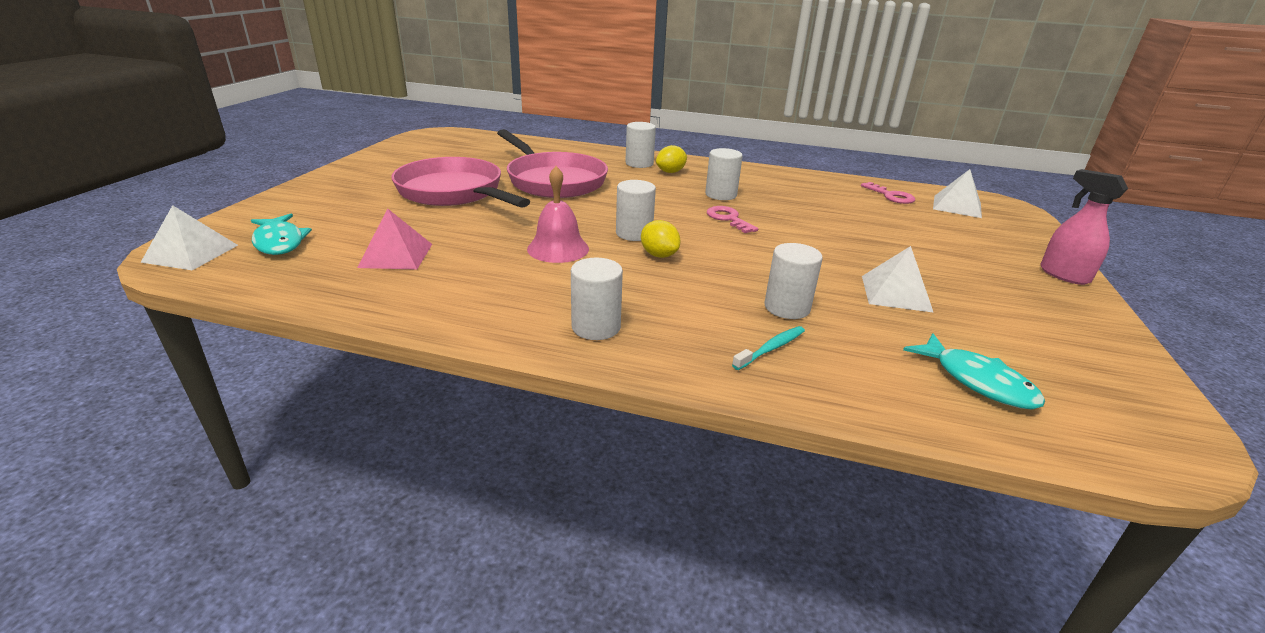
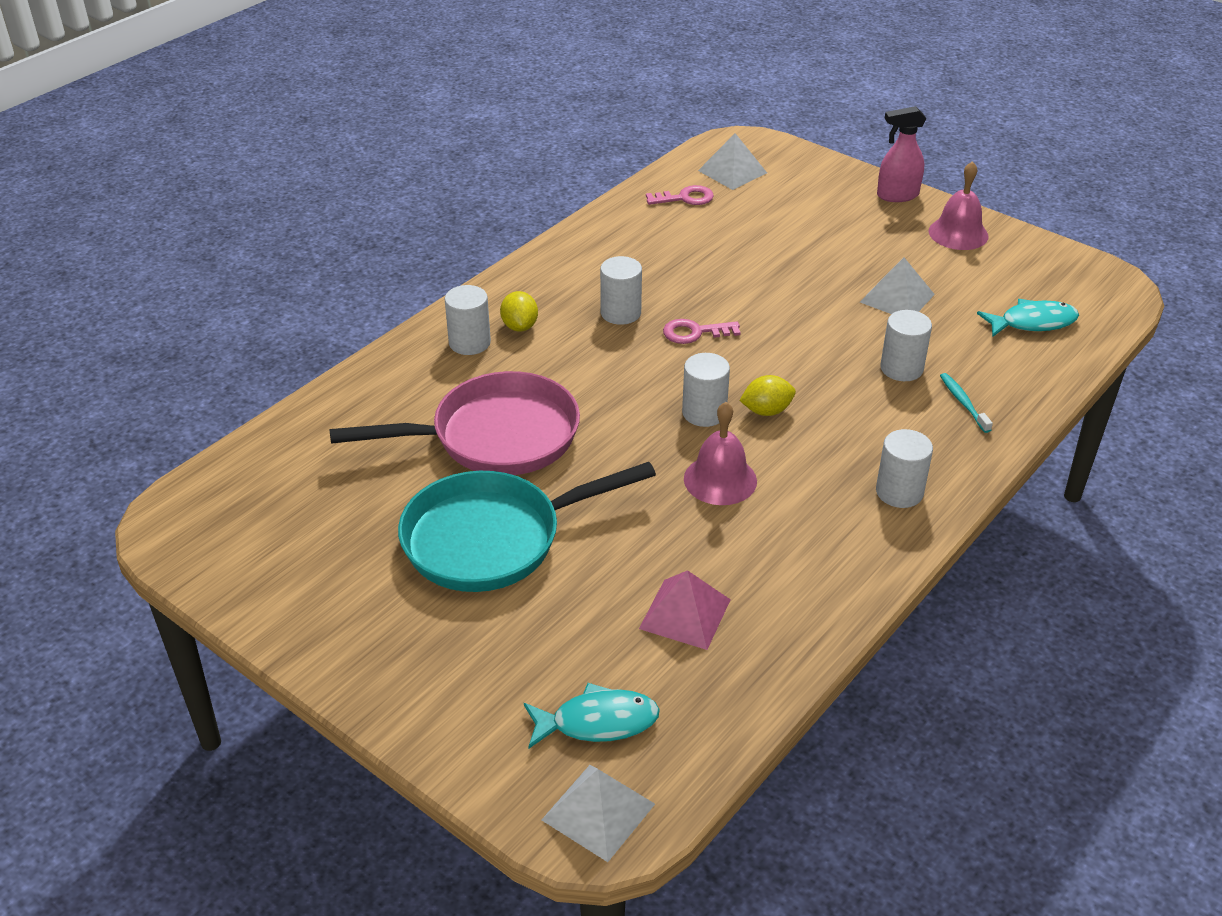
camera: 65 degrees left, 10 degrees up
(454, 193) = (493, 538): pink pan -> turquoise pan
(1063, 314) = (958, 233): none -> pink bell

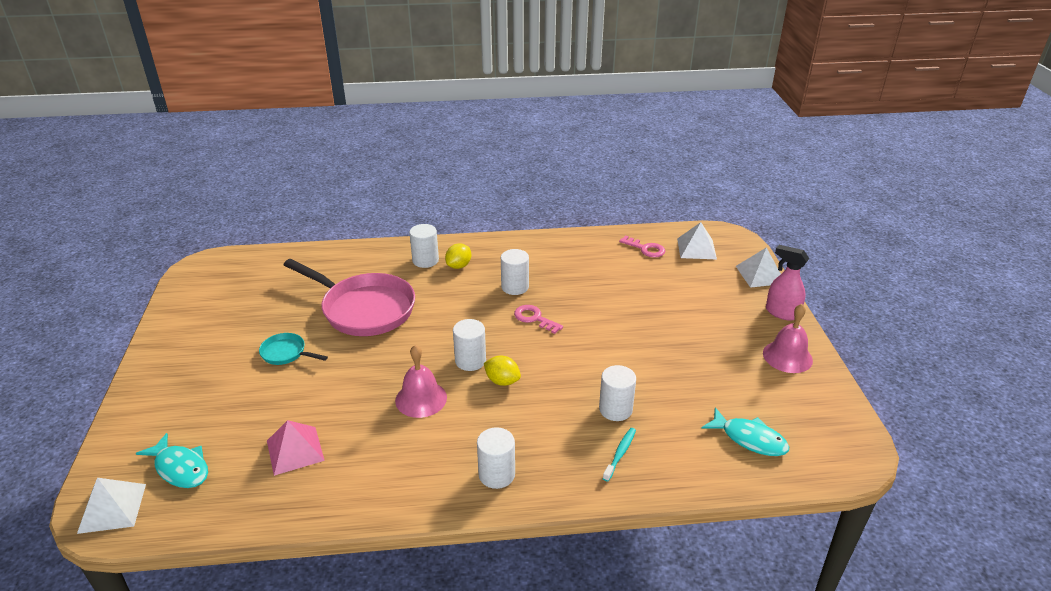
camera: 45 degrees right, 5 degrees down
(493, 538) = (286, 353): turquoise pan -> turquoise pan, size x0.45
(897, 298) = (681, 369): white pyramid -> white pyramid (760, 274)

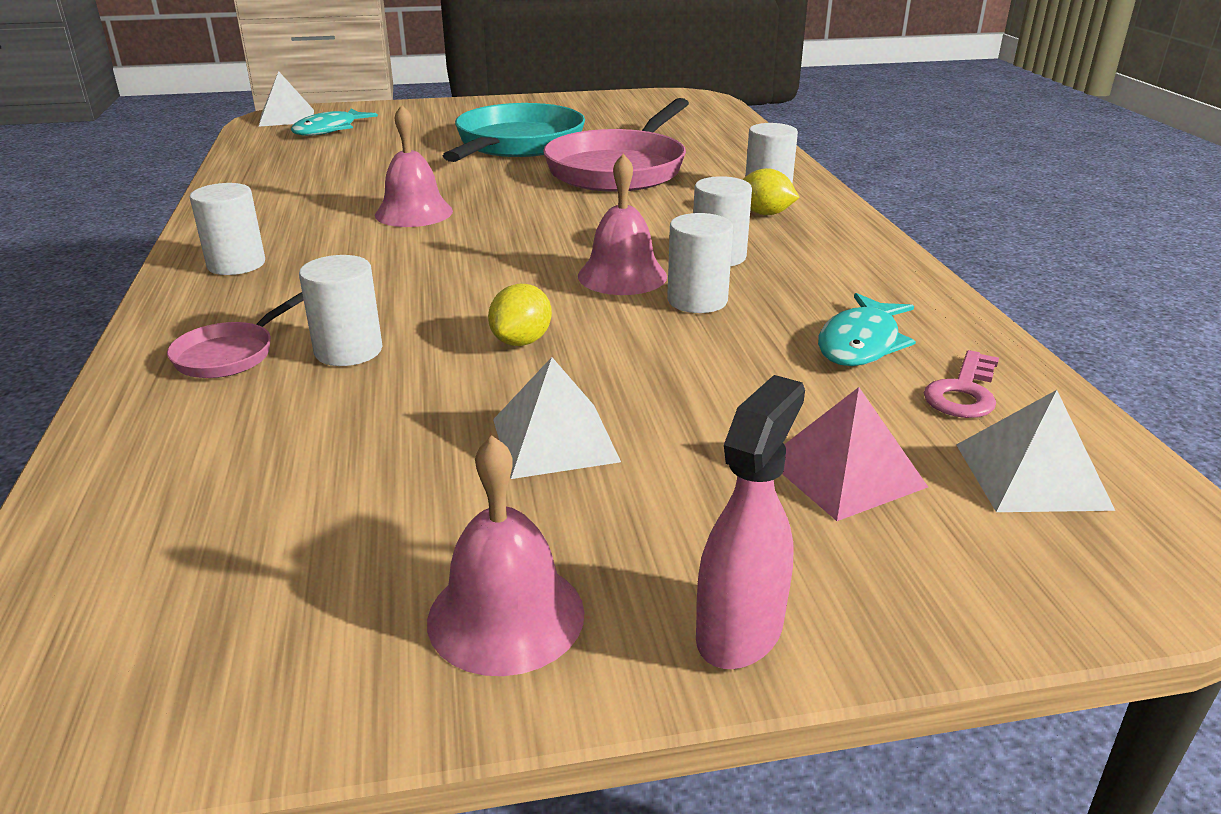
camera: 85 degrees right, 5 degrees down
(286, 353) = (516, 145): turquoise pan -> turquoise pan, size x2.22
(295, 450) = (336, 165): pink pyramid -> pink pyramid (844, 472)
(470, 361) = (498, 236): white cylinder -> white cylinder (697, 300)
(502, 381) = (445, 259): yellow lemon -> yellow lemon (521, 341)
(534, 318) = (622, 276): pink key -> pink bell
(620, 454) = (230, 354): turquoise toothbrush -> pink pan
(749, 439) = (196, 508): turquoise fish -> turquoise fish (861, 343)
(760, 274) = (960, 603): white pyramid -> white pyramid (555, 440)

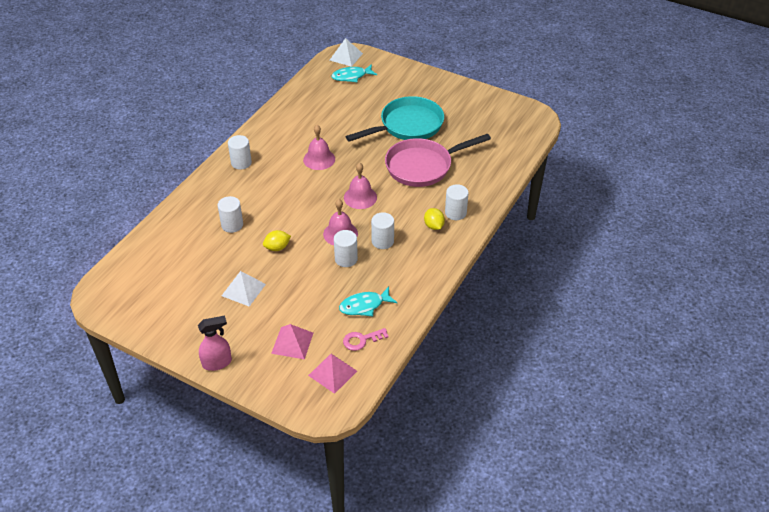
camera: 40 degrees right, 15 degrees up
(230, 354) = (204, 209): pink pan -> none
(506, 616) = (182, 330): pink bell -> pink bell (360, 197)
(1032, 476) = (332, 373): white pyramid -> pink pyramid

